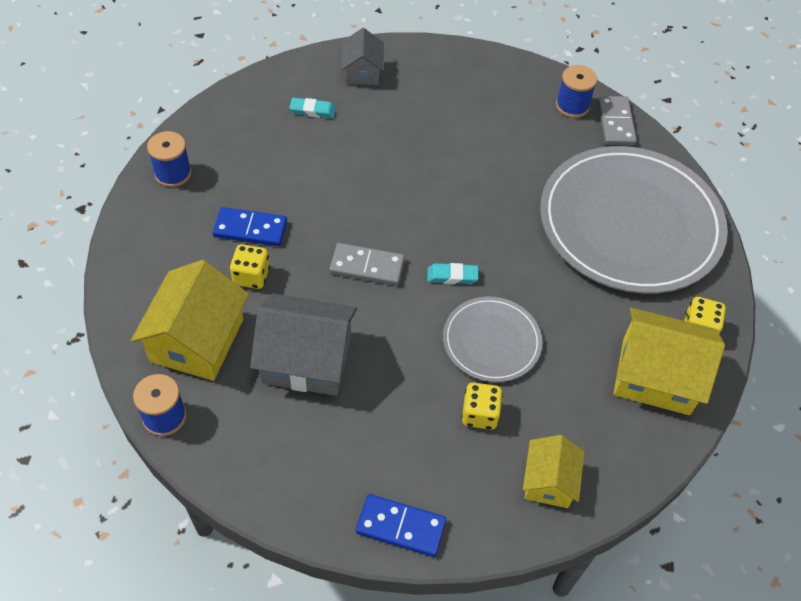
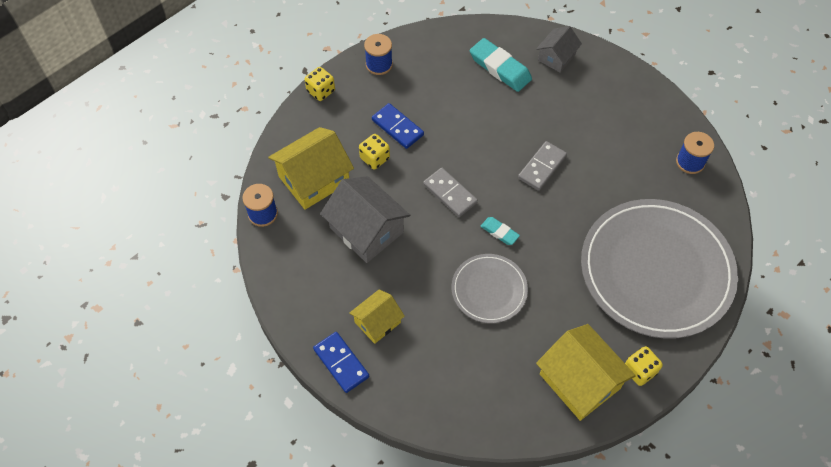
camera: 40 degrees right, 5 degrees up
(313, 110) = (500, 68): turquoise eraser -> turquoise eraser, size x1.86
(480, 414) = (442, 329): yellow dice -> yellow dice (321, 91)
(549, 481) = (450, 397): yellow house -> yellow house (377, 322)
(616, 123) = (713, 193): grey domino -> grey domino (542, 167)

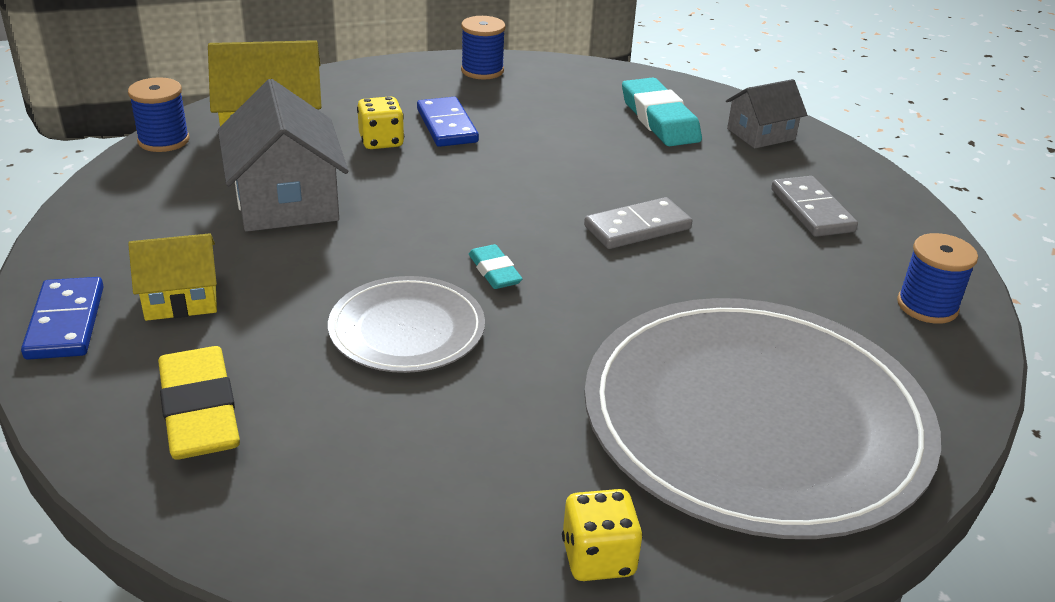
camera: 25 degrees right, 25 degrees down
(321, 91) = (377, 69): yellow dice -> none
(443, 381) = (199, 411): none -> yellow eraser
(450, 194) = (456, 207): grey domino -> grey domino (811, 210)
(579, 381) = (454, 520): yellow house -> none

